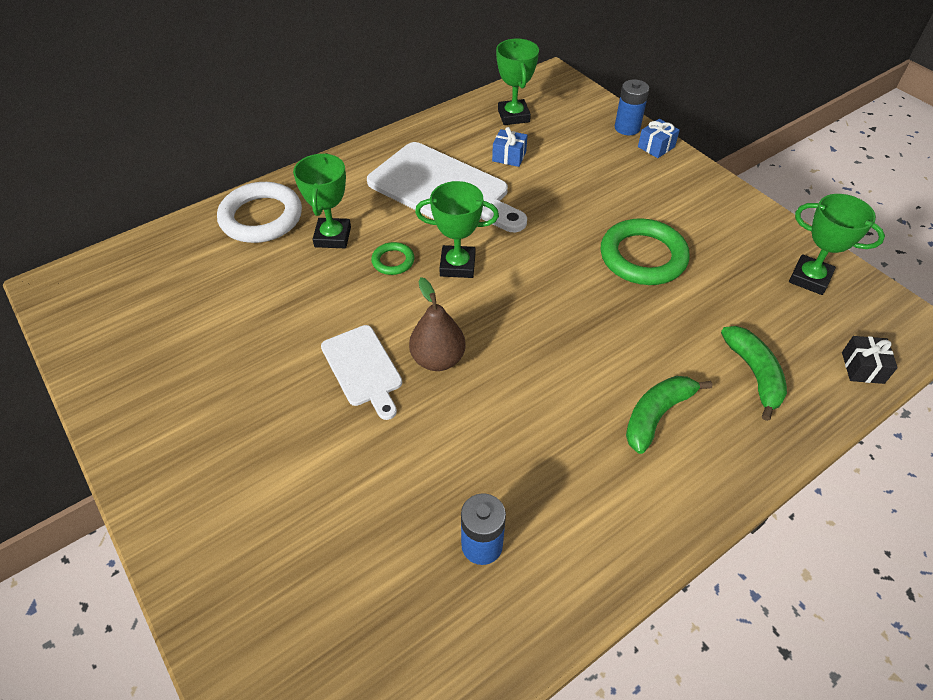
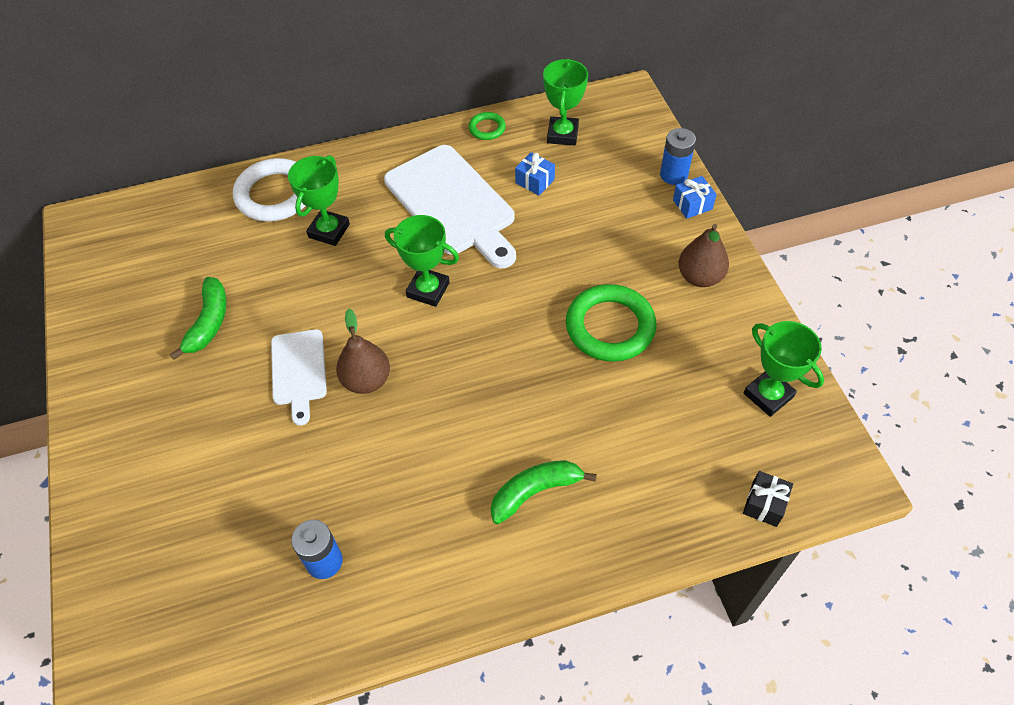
camera: 20 degrees right, 5 degrees up
(393, 261) = (371, 270): green ring -> green ring (487, 128)
(696, 200) = (699, 277): none -> brown pear
(754, 374) = (651, 479): green banana -> green banana (209, 322)

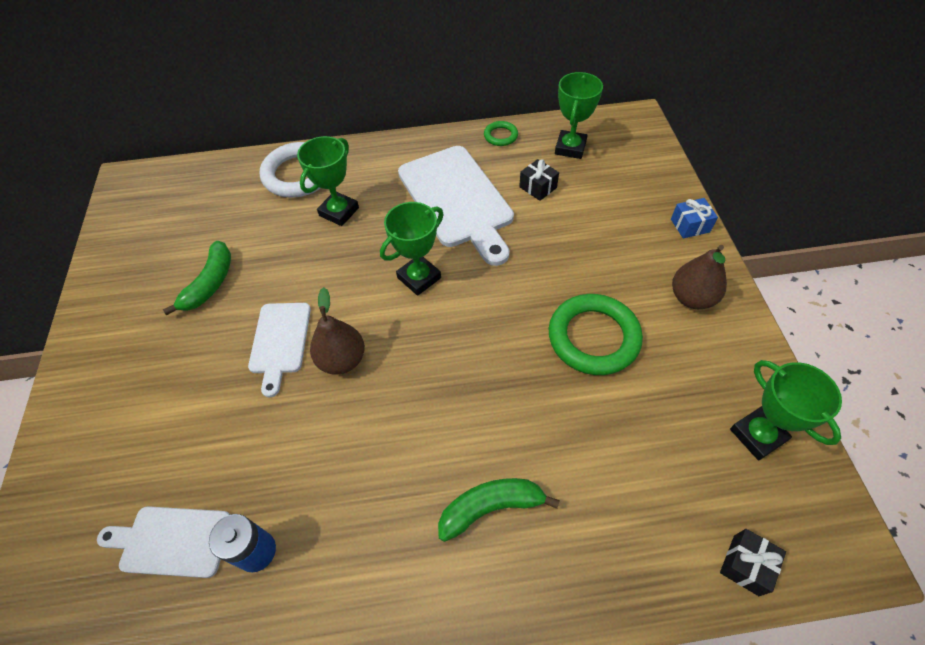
camera: 10 degrees right, 0 degrees up
(239, 565) = (171, 541): none -> white cutting board
(428, 290) = (419, 278): green trophy -> green trophy turned 75 degrees counterclockwise
(534, 181) = (538, 187): blue gift -> black gift
(673, 175) = (673, 195): blue battery -> none

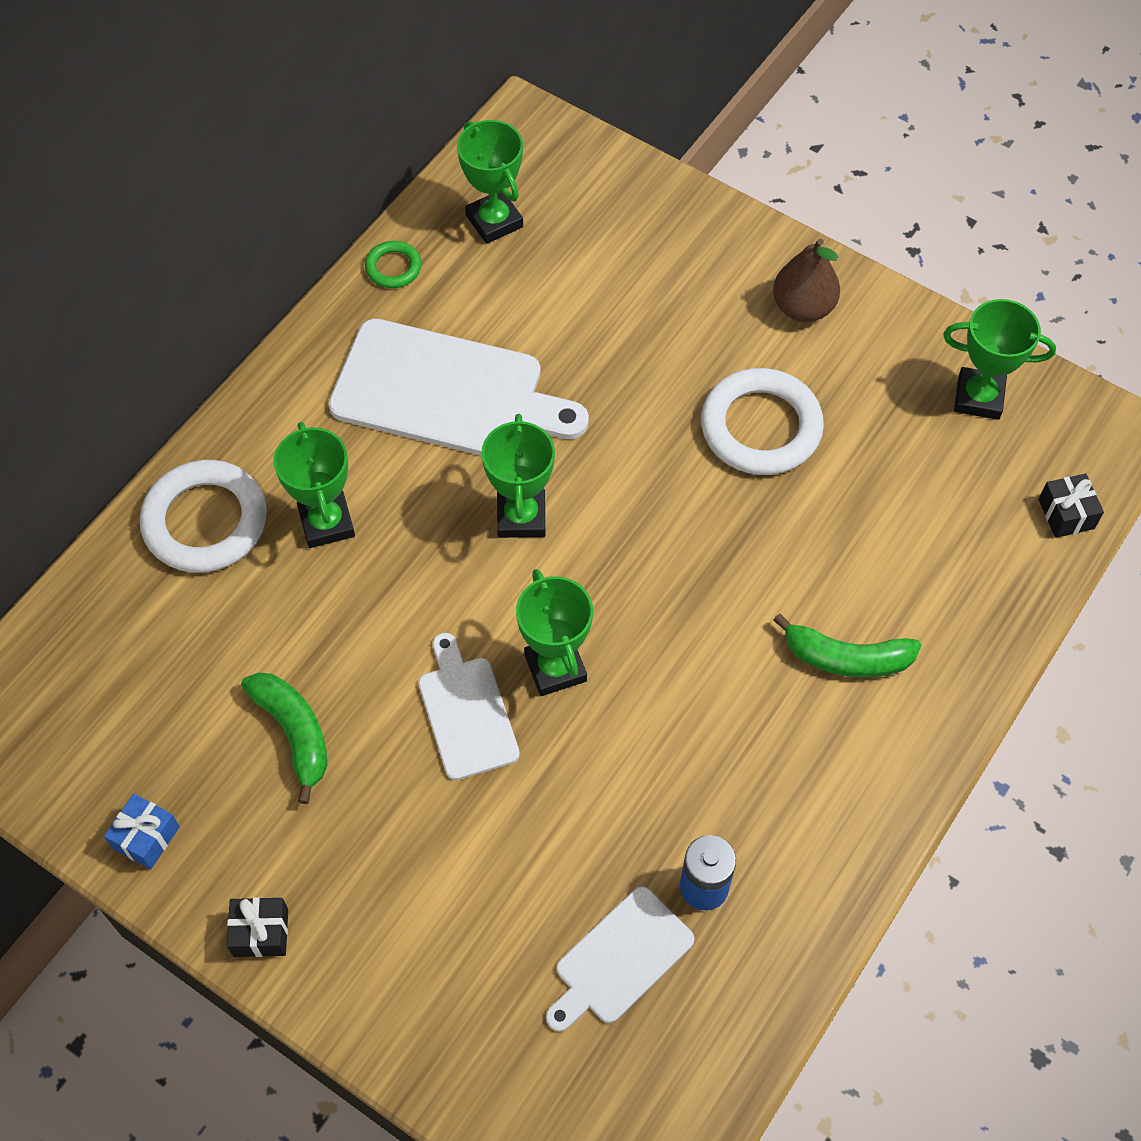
camera: 50 degrees left, 5 degrees up
(280, 341) = (466, 712): white cutting board -> white cutting board turned 150 degrees counterclockwise
(342, 360) = (555, 668): brown pear -> green trophy
(491, 507) = (846, 658): green banana -> green banana turned 105 degrees counterclockwise
(538, 187) = (517, 303): black gift -> black gift (261, 933)
(593, 337) = (761, 427): green ring -> white ring
(690, 225) = (721, 224): blue gift -> blue gift (146, 837)

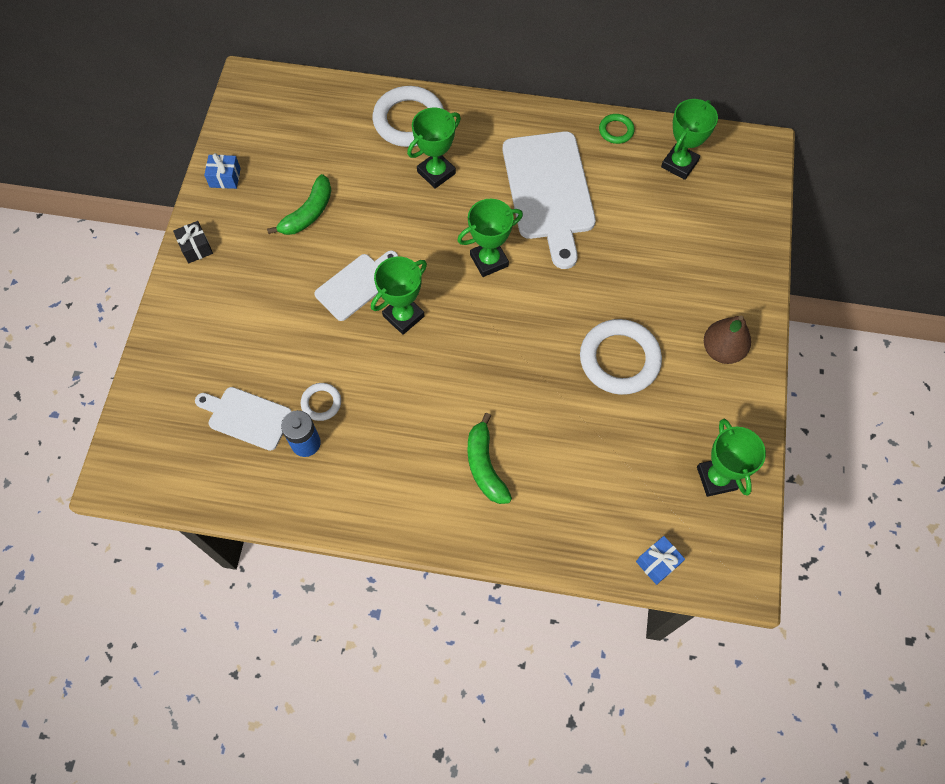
camera: 65 degrees right, 5 degrees up
(646, 839) = (321, 403): none -> white ring
(1066, 514) = (657, 563): black gift -> blue gift

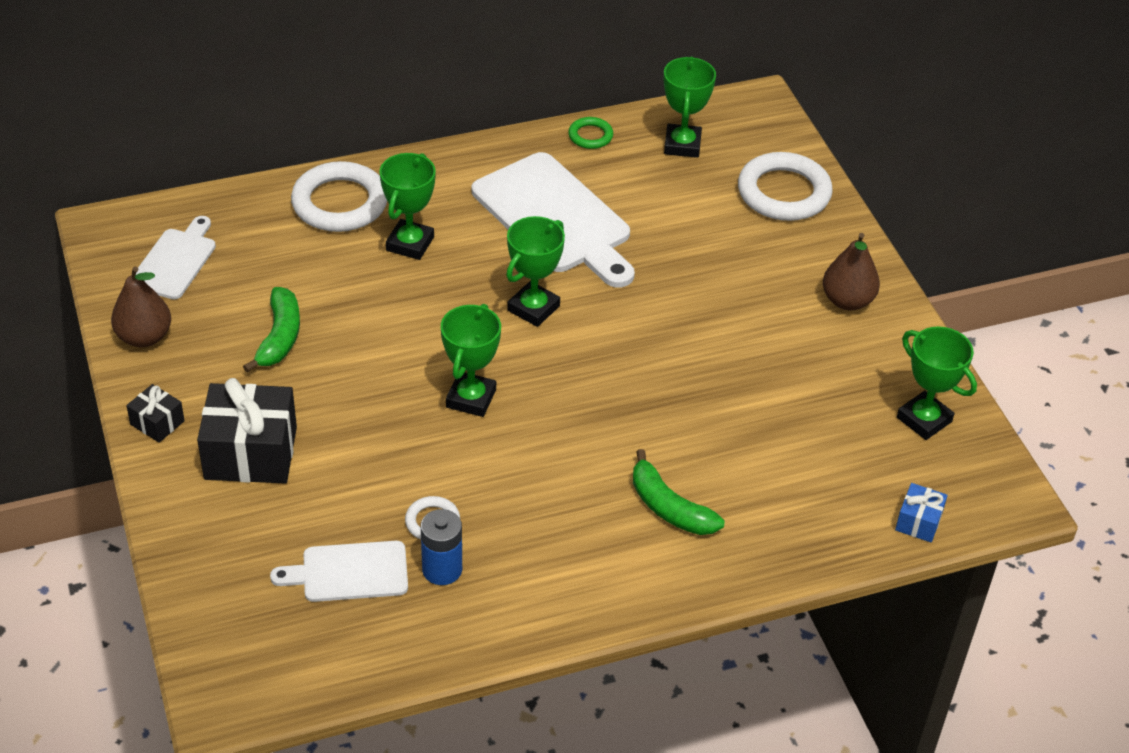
camera: 30 degrees left, 20 degrees down
(225, 177) = (144, 337): blue gift -> brown pear
(239, 296) = (250, 453): none -> black gift
(356, 285) = (391, 388): white cutting board -> white cutting board (175, 261)
(619, 359) = (746, 349): white ring -> white ring (784, 192)

